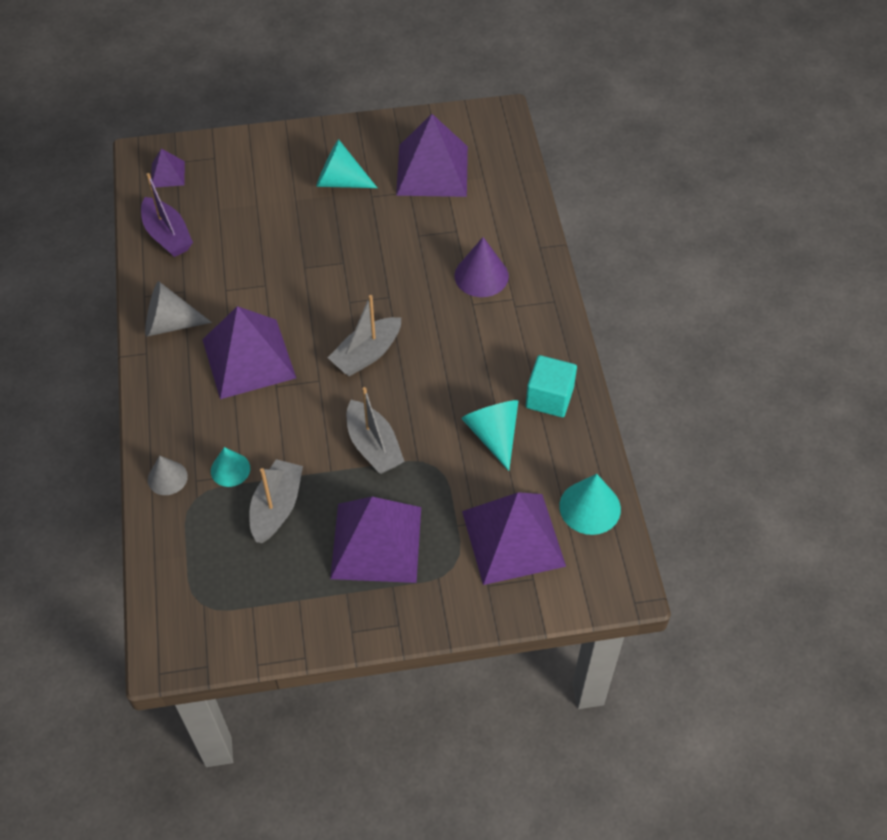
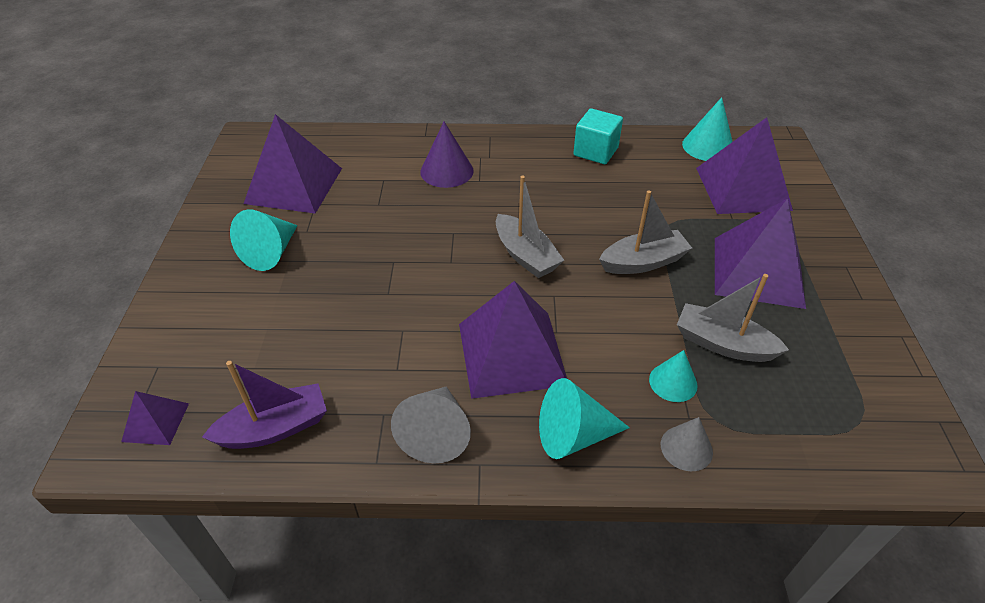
camera: 80 degrees left, 10 degrees down
(493, 435) = (633, 186): turquoise cone -> turquoise cone (573, 435)

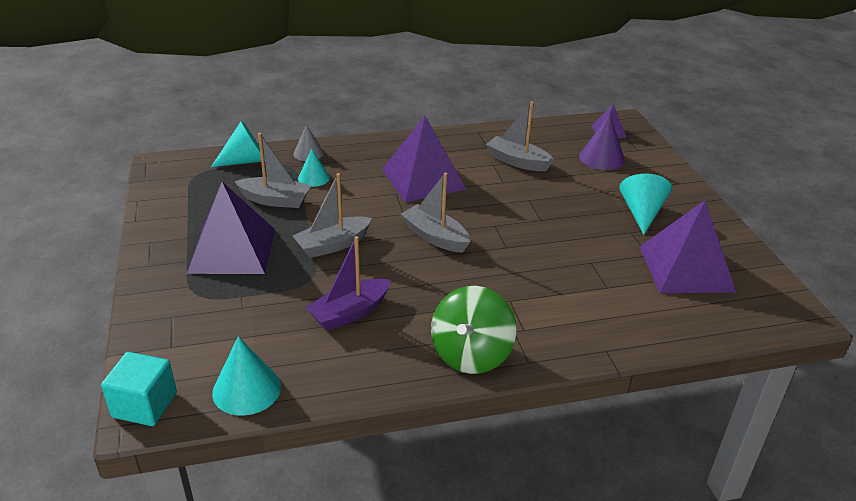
camera: 165 degrees right, 10 degrees down
(275, 428) = (542, 136): purple boat -> purple boat (350, 313)
(357, 369) = (517, 161): none -> grey boat
(436, 433) = (453, 144): grey cone -> none
(446, 171) = (550, 306): purple cone -> purple cone (601, 158)
(532, 146) = (471, 354): none -> green spinning top
(573, 435) = (374, 151): turquoise cone -> turquoise cone (246, 161)
(595, 151) = (391, 358): turquoise cube -> turquoise cube (144, 405)
(743, 188) = (219, 332): purple pyramid -> none

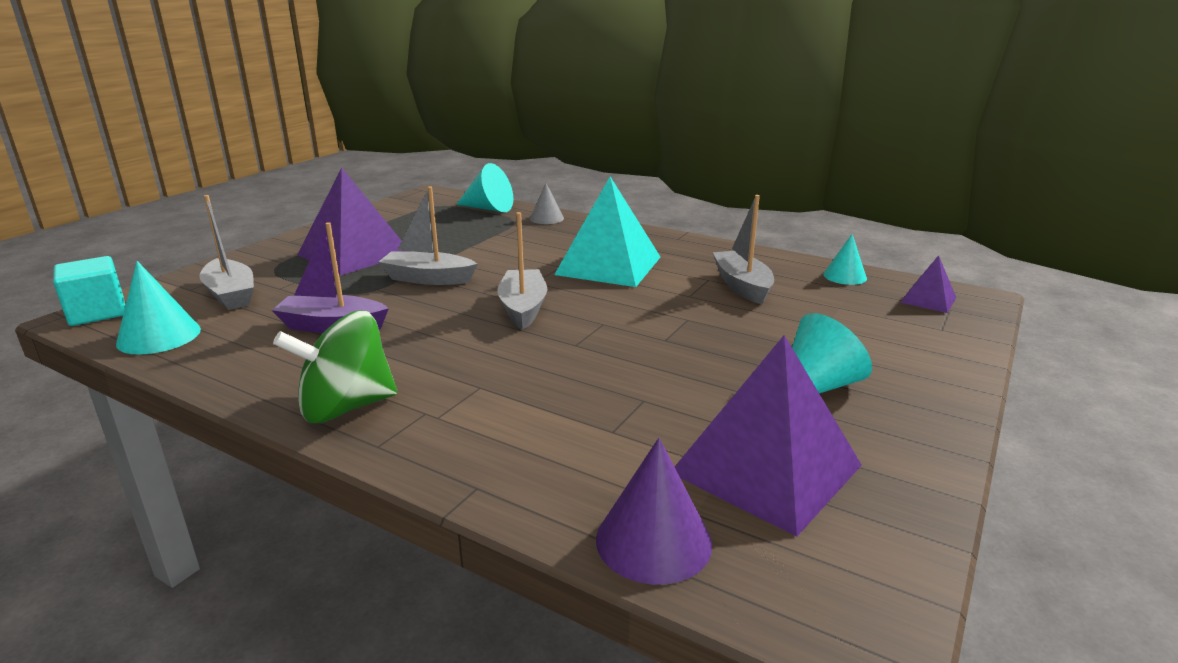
camera: 45 degrees right, 10 degrees down
(275, 200) = (453, 237): grey boat -> grey boat (231, 295)
(313, 178) = (514, 234): turquoise cone -> turquoise cone (844, 276)
(423, 179) = (609, 265): purple pyramid -> turquoise pyramid
(601, 158) = (866, 318): purple cone -> purple cone (653, 541)

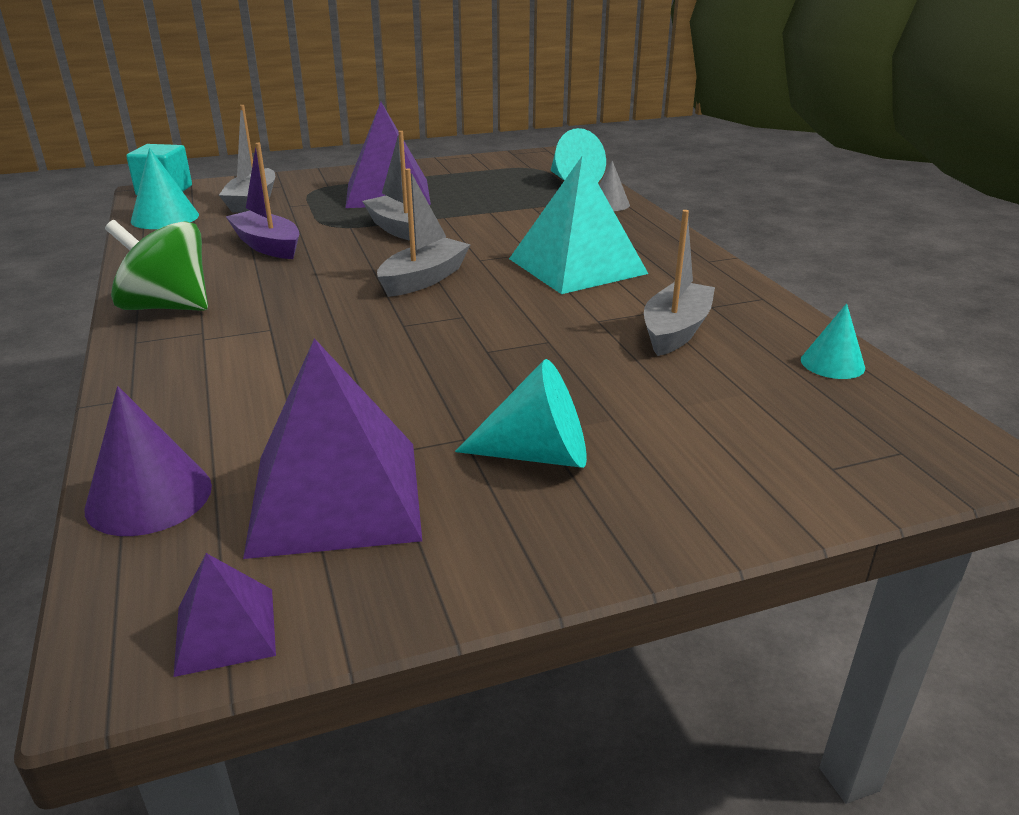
camera: 40 degrees right, 5 degrees up
(928, 300) = (893, 430): purple pyramid -> purple pyramid (225, 630)

